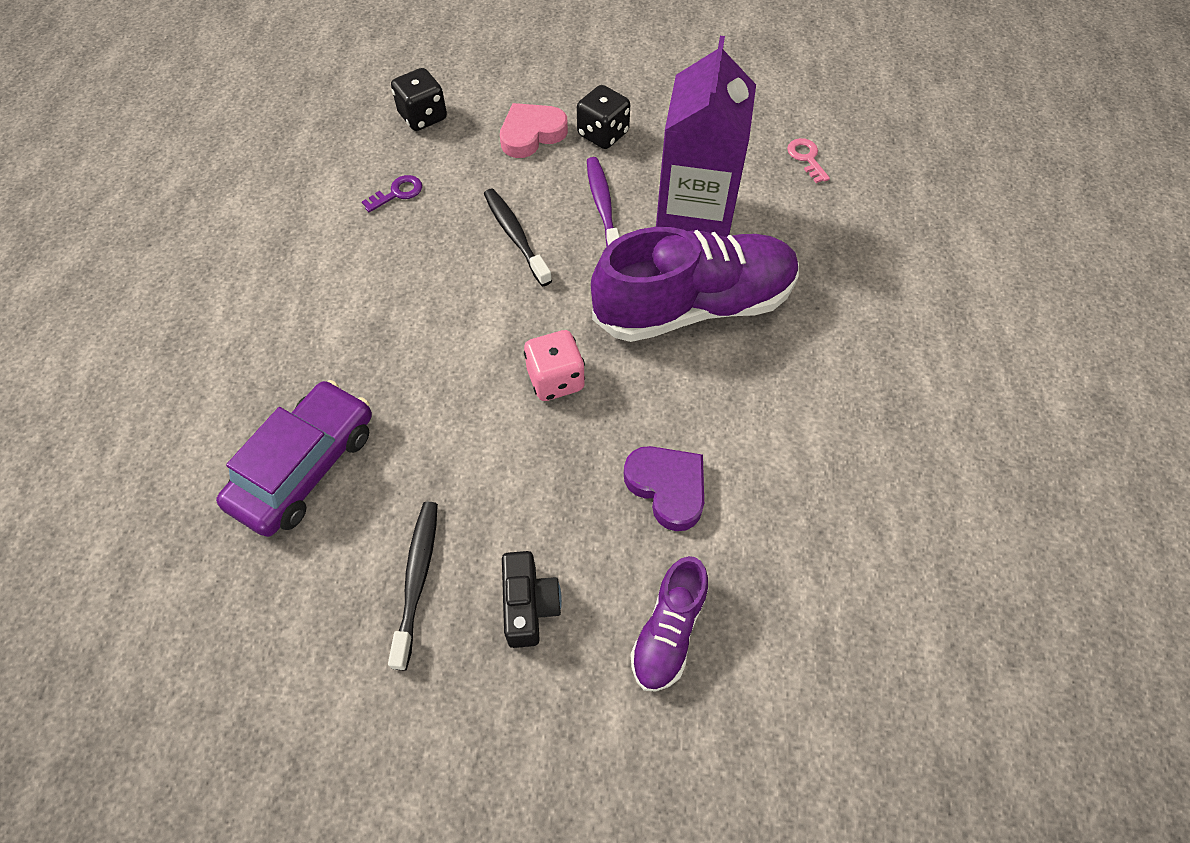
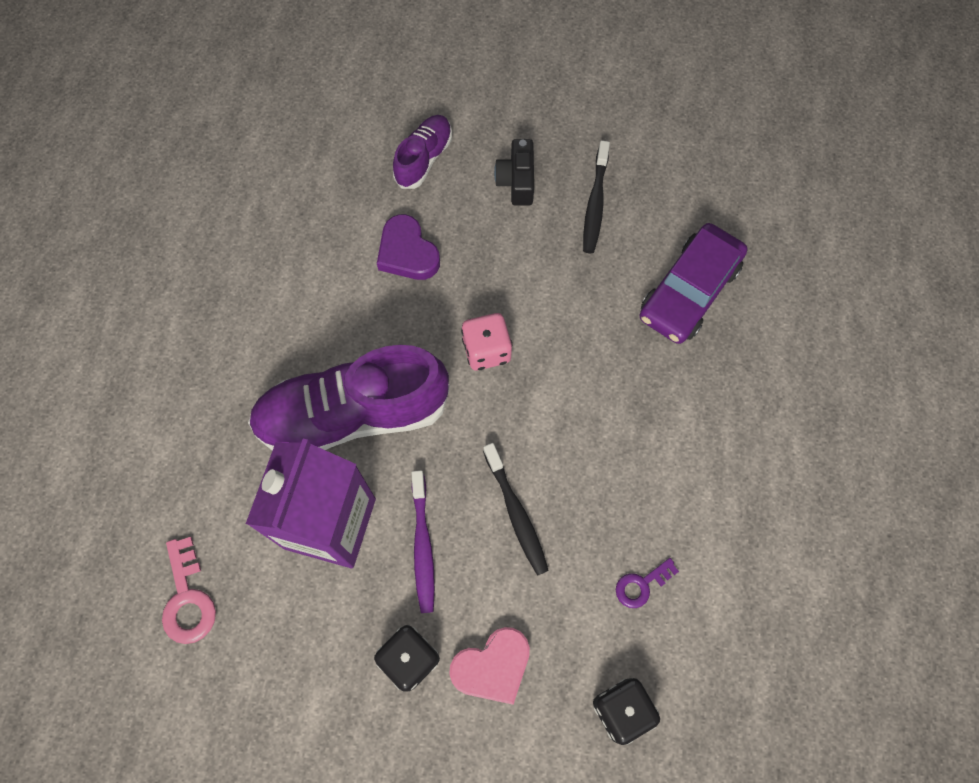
camera: 175 degrees left, 10 degrees up
(806, 158) = (187, 599): pink key -> pink key, size x1.54

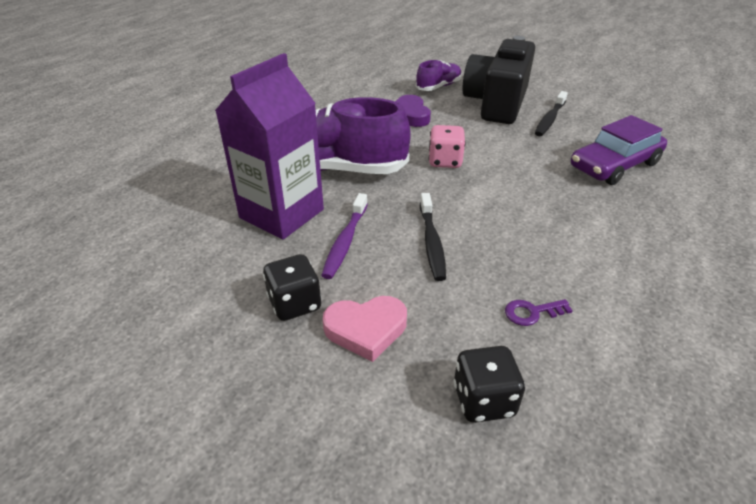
camera: 20 degrees right, 30 degrees down
(187, 599) = (151, 225): pink key -> none
(516, 181) = (496, 103): black camera -> black camera, size x2.25

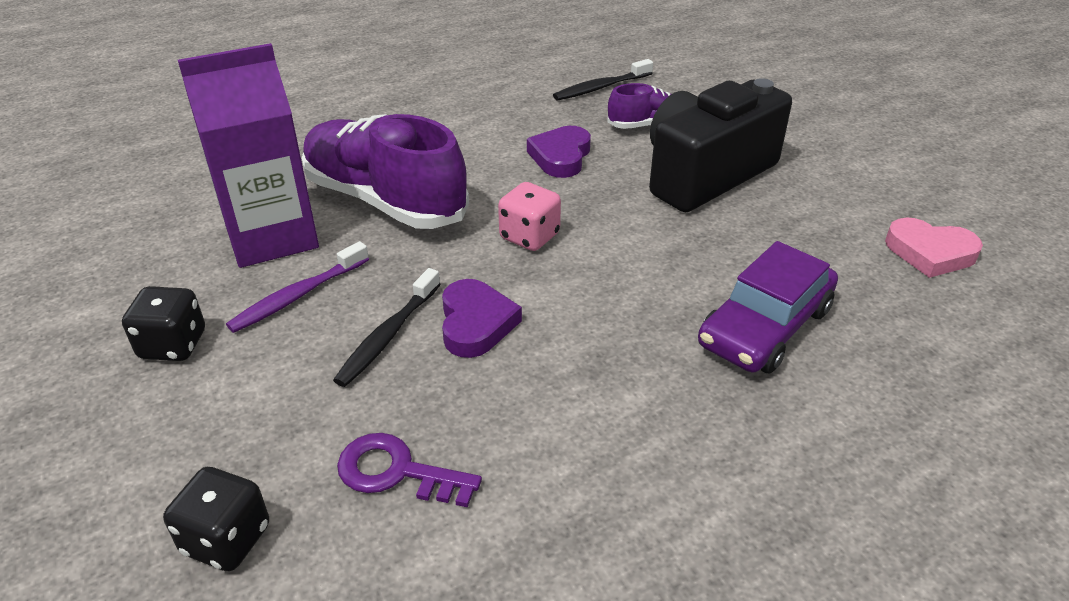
camera: 30 degrees right, 0 degrees up
(366, 329) = (205, 405): pink heart -> pink heart (930, 253)
(473, 216) = (476, 323): none -> purple heart
(532, 312) = (397, 472): purple key -> purple key, size x1.54
(549, 119) = (755, 223): black toothbrush -> black toothbrush (600, 87)
(614, 165) = (765, 327): purple car -> purple car turned 45 degrees counterclockwise

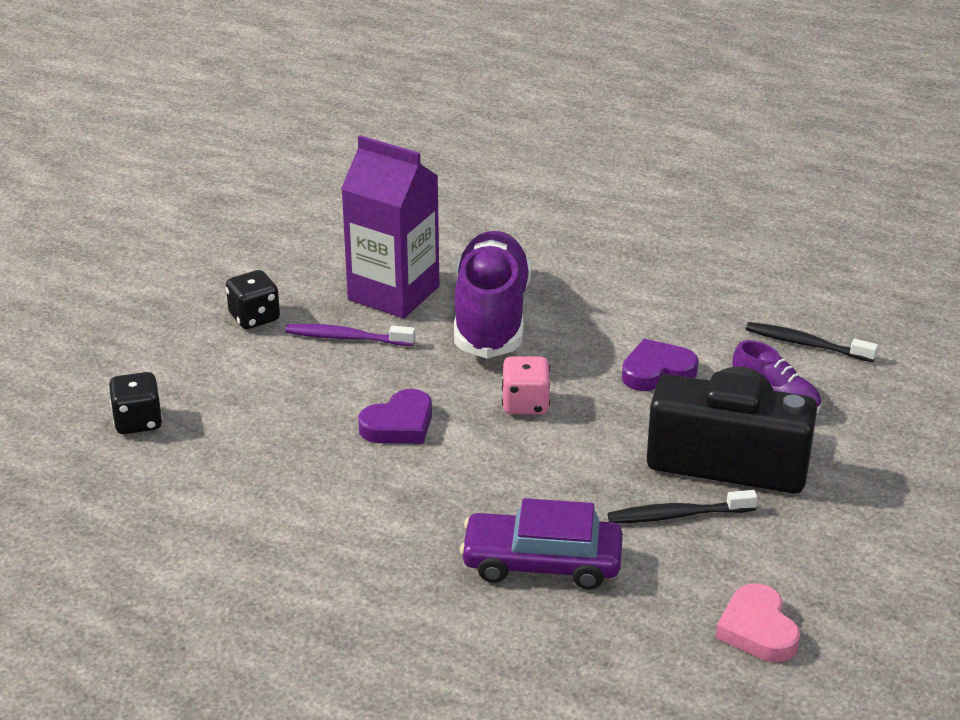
camera: 55 degrees right, 5 degrees down
(388, 336) = (348, 394): black toothbrush -> black toothbrush (677, 515)
(397, 472) = (238, 456): purple key -> none

